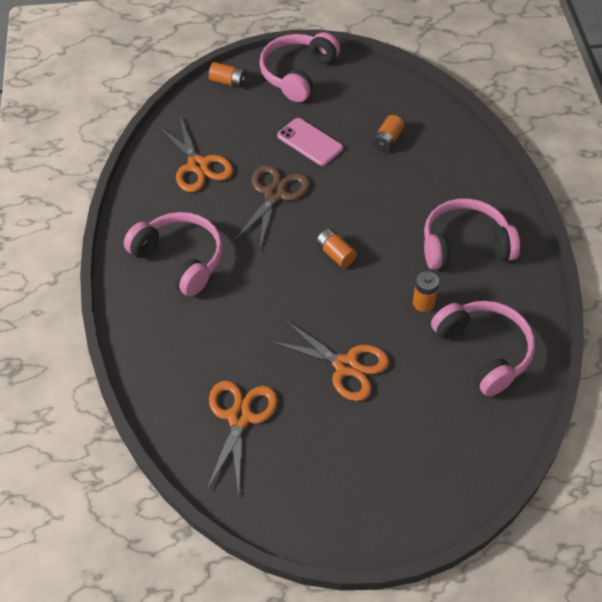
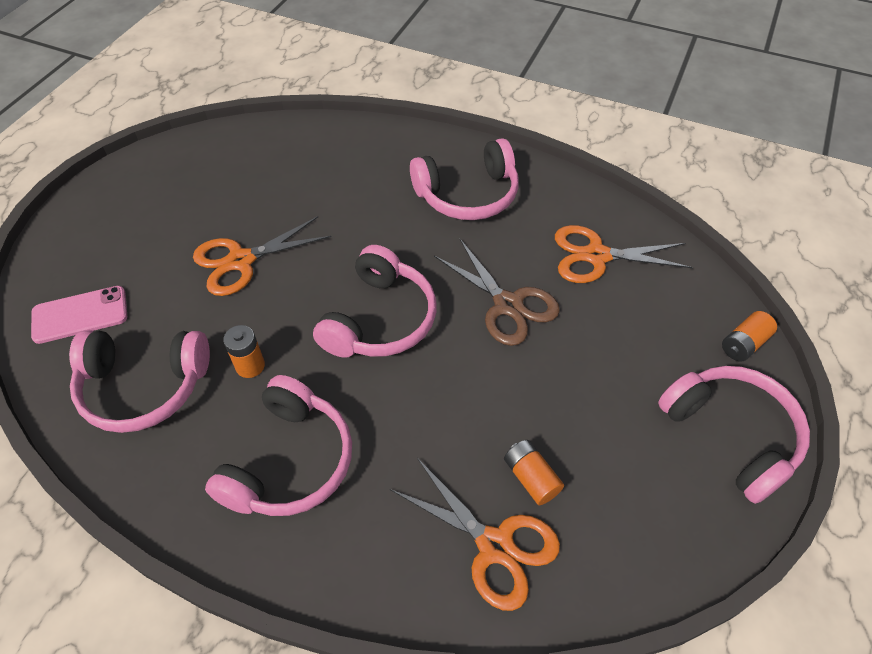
camera: 120 degrees right, 0 degrees up
(240, 417) = (262, 170): orange scissors -> orange scissors (495, 546)
(310, 142) = (577, 381): pink phone -> pink phone (80, 315)
(335, 254) = (380, 319): orange battery -> pink headphones

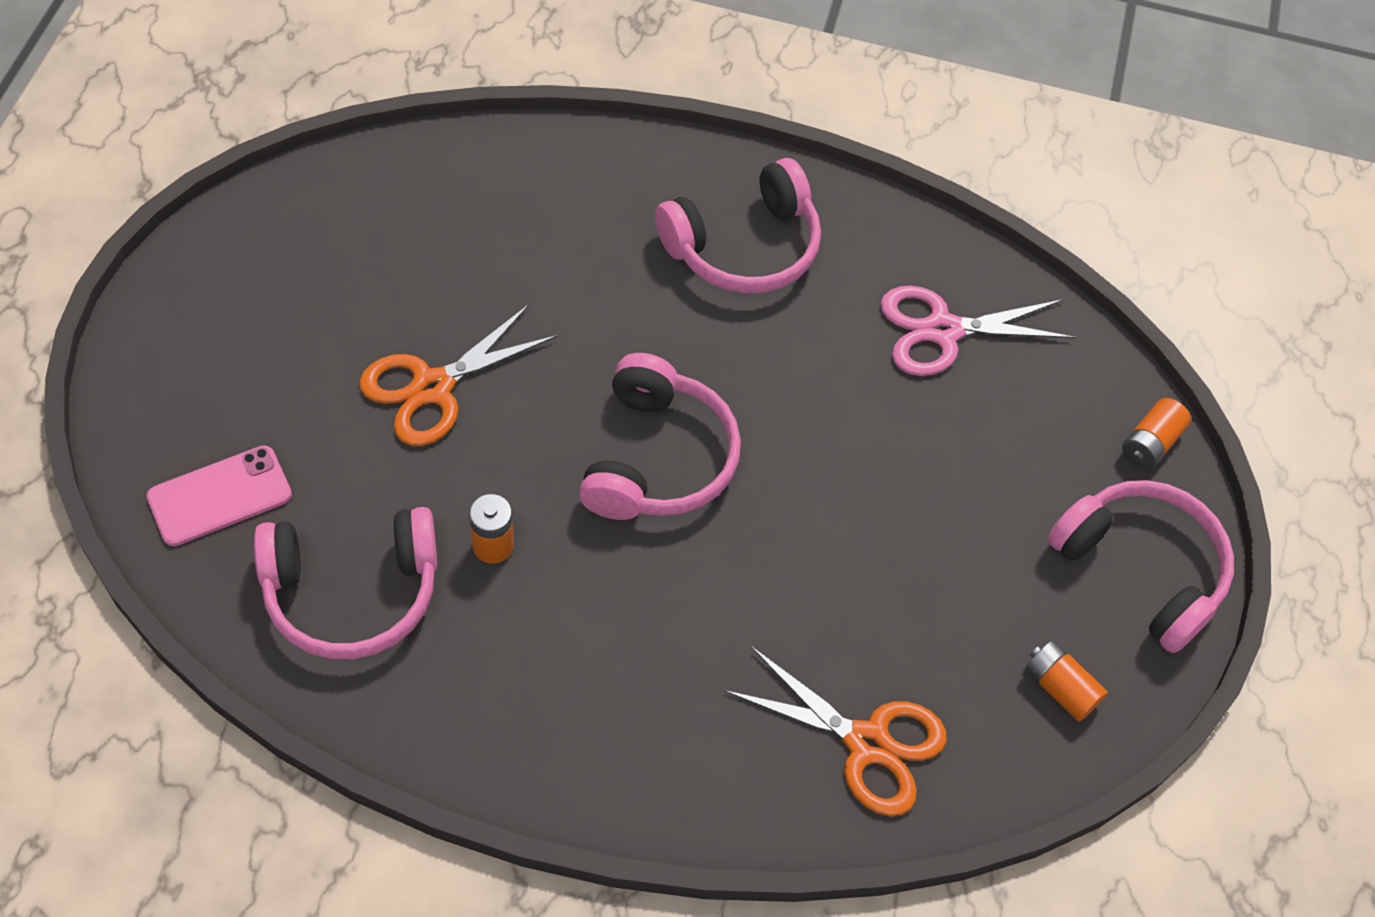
camera: 15 degrees left, 5 degrees up
(289, 461) = (583, 670): pink headphones -> none
(508, 305) = (831, 419): brown scissors -> none
(531, 478) = (898, 654): orange battery -> orange battery (1059, 688)
(596, 255) = (942, 330): orange scissors -> pink scissors

